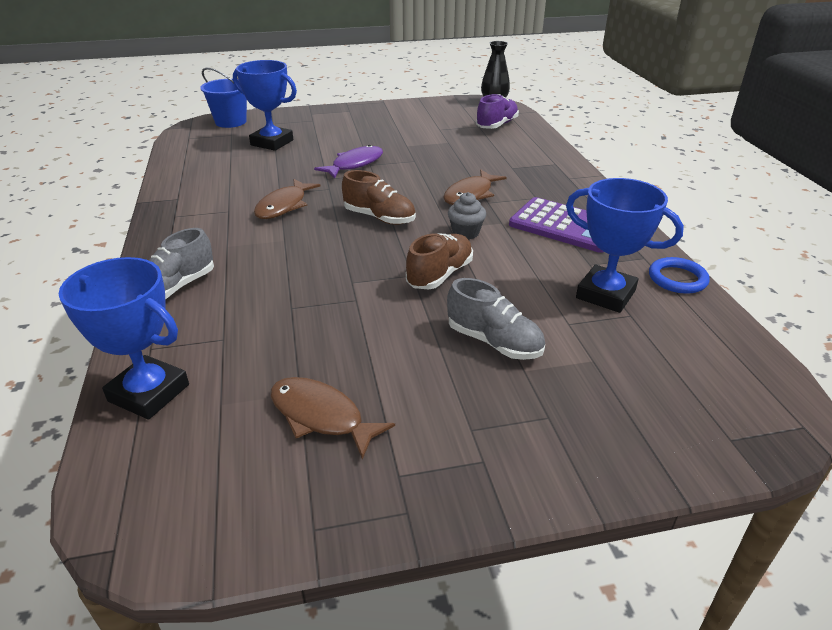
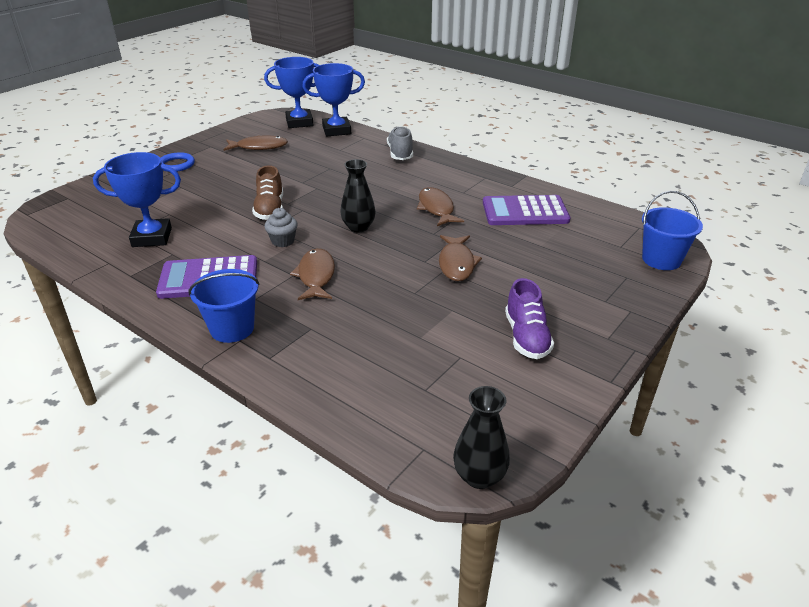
camera: 140 degrees right, 0 degrees up
(227, 175) = (525, 212): none -> purple calculator
(272, 142) = (569, 254): blue trophy -> blue trophy (299, 122)
(355, 164) = (456, 264): purple fish -> brown fish
(379, 218) = (358, 227): brown shoe -> black vase
(494, 342) = (206, 192): grey shoe -> none
(496, 125) = (405, 404): purple shoe -> purple shoe (526, 337)
(569, 185) = (232, 328): none -> blue bucket
(677, 279) = (100, 267): blue ring -> blue ring (176, 165)

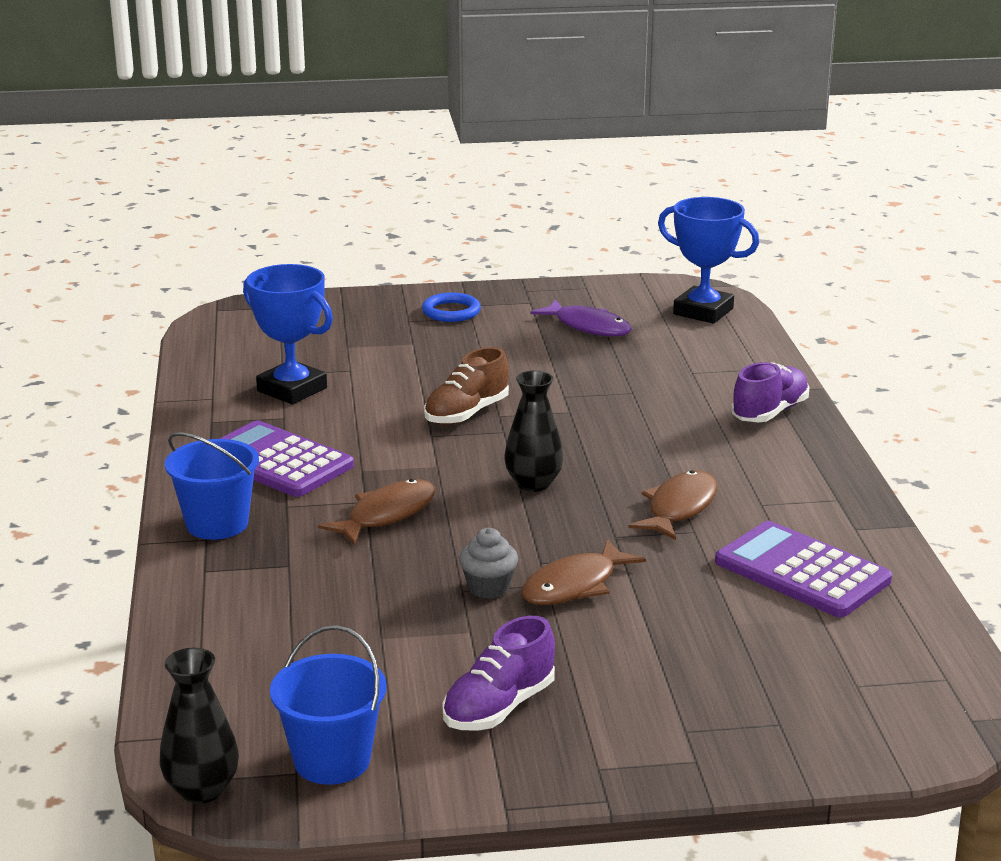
camera: 45 degrees right, 10 degrees down
(259, 147) = (588, 327): brown fish -> purple fish
(283, 241) = (417, 458): grey cupcake -> grey cupcake (488, 588)
(336, 130) = (736, 343): blue trophy -> none
(400, 154) = (769, 412): grey shoe -> purple shoe
(661, 259) = (884, 734): blue bucket -> blue bucket (332, 760)

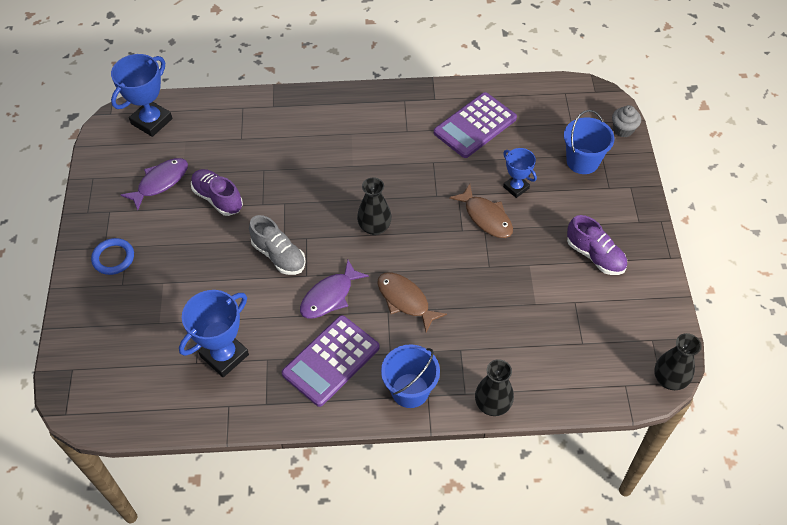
camera: 85 degrees left, 30 degrees up
(179, 595) = (492, 404): none -> black vase
(332, 760) = (642, 325): blue bucket -> blue bucket (582, 161)
(393, 454) = (329, 296): none -> purple fish
(466, 413) = (279, 255): brown shoe -> grey shoe
(488, 588) = (487, 254): grey cupcake -> grey cupcake (623, 130)
(655, 617) = (516, 187): none -> blue trophy
(679, 508) = (408, 165): brown fish -> none
(769, 412) = (301, 111): purple shoe -> purple shoe (218, 198)

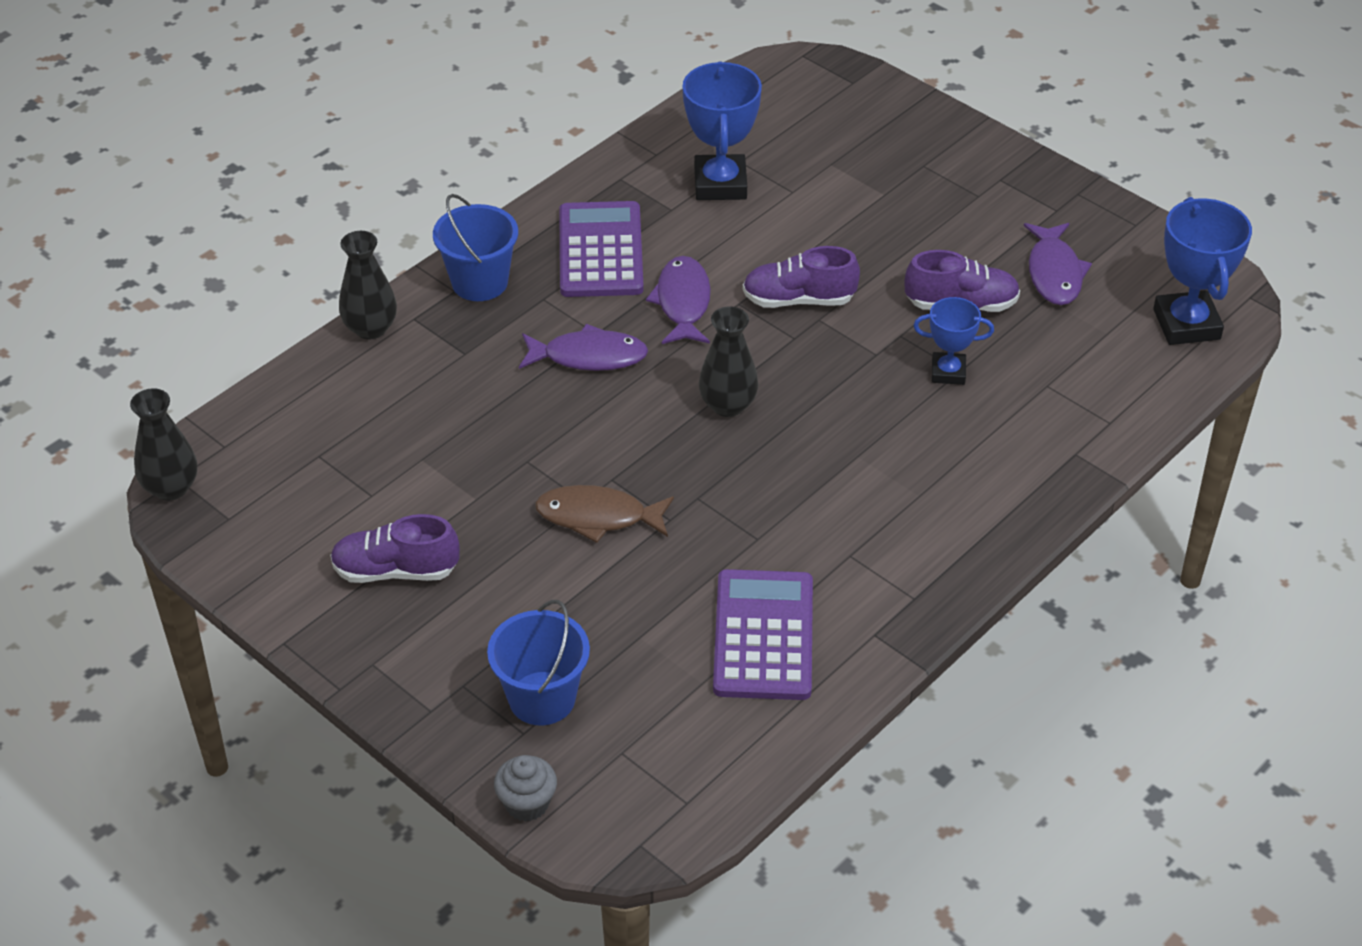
camera: 135 degrees right, 10 degrees down
(113, 258) = (973, 178): blue ring -> none
(279, 255) = (798, 300): grey shoe -> purple shoe
(405, 300) = (589, 356): brown fish -> purple fish
(516, 187) = (600, 586): blue trophy -> blue trophy (948, 372)

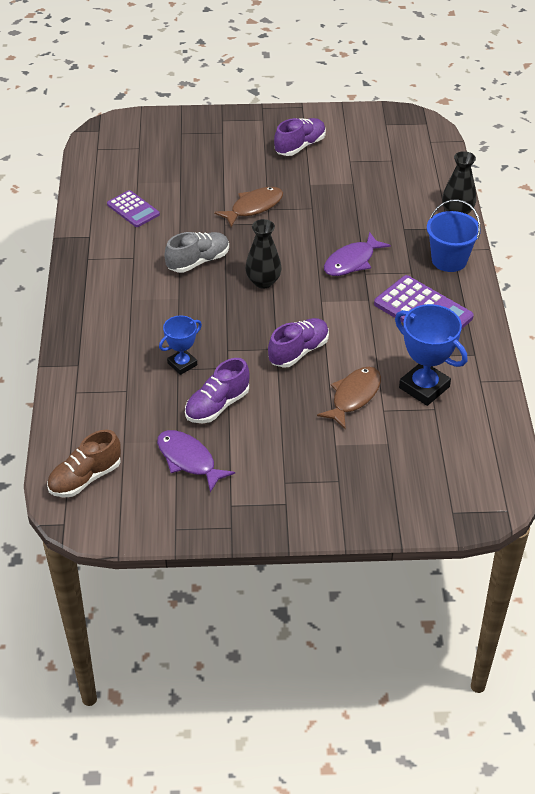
camera: 135 degrees right, 0 degrees up
(171, 488) = (422, 119): black vase -> none
(527, 803) = (152, 118): grey cupcake -> none
(542, 698) = (189, 145): blue bucket -> none
(683, 302) = (349, 313): purple fish -> none
(763, 636) = (133, 209): purple calculator -> purple calculator, size x0.61
(772, 488) = (198, 261): none -> grey shoe
(804, 221) = (354, 396): none -> brown fish
(1186, 324) = (85, 478): blue trophy -> brown shoe

